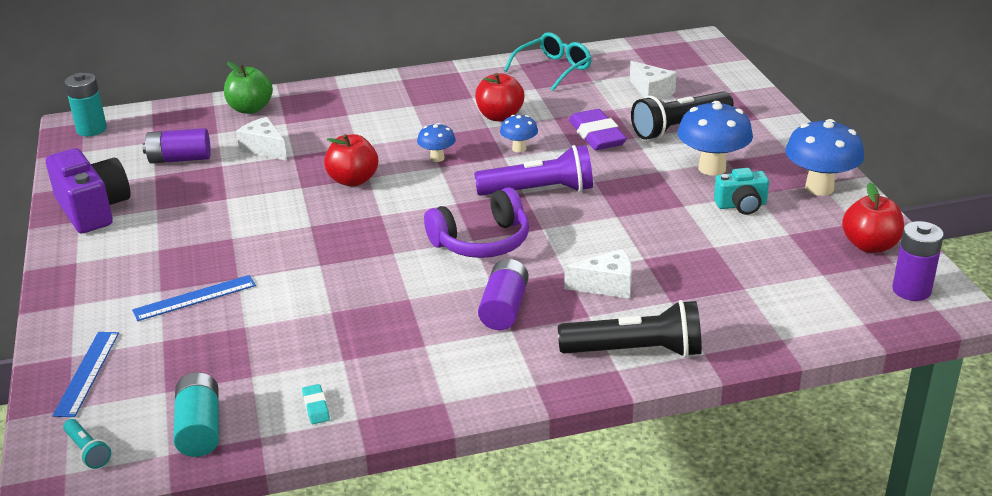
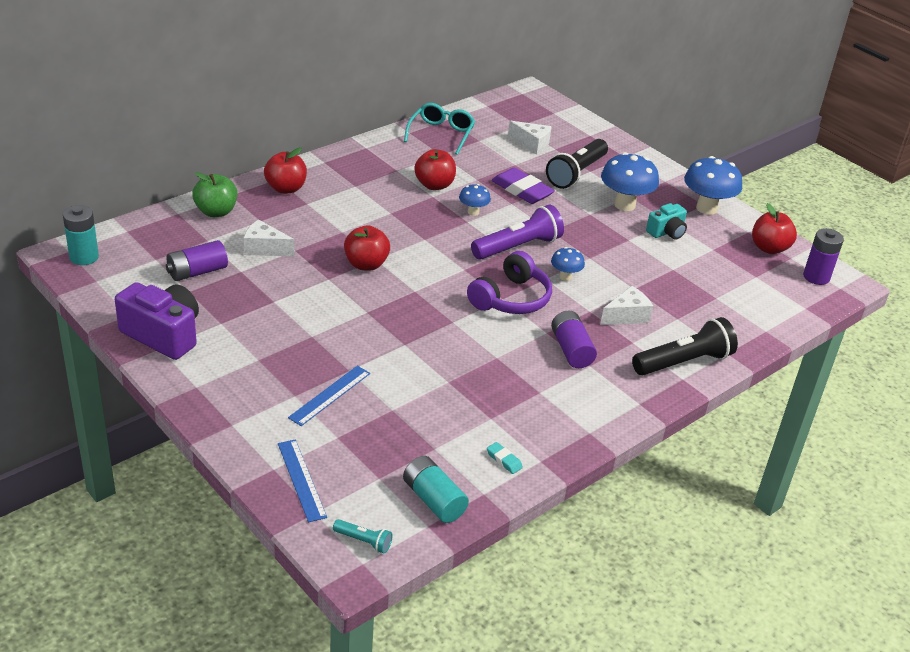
camera: 30 degrees left, 5 degrees up
(339, 98) = (286, 188): none -> red apple
(437, 158) = (416, 232): blue mushroom -> blue mushroom (565, 277)

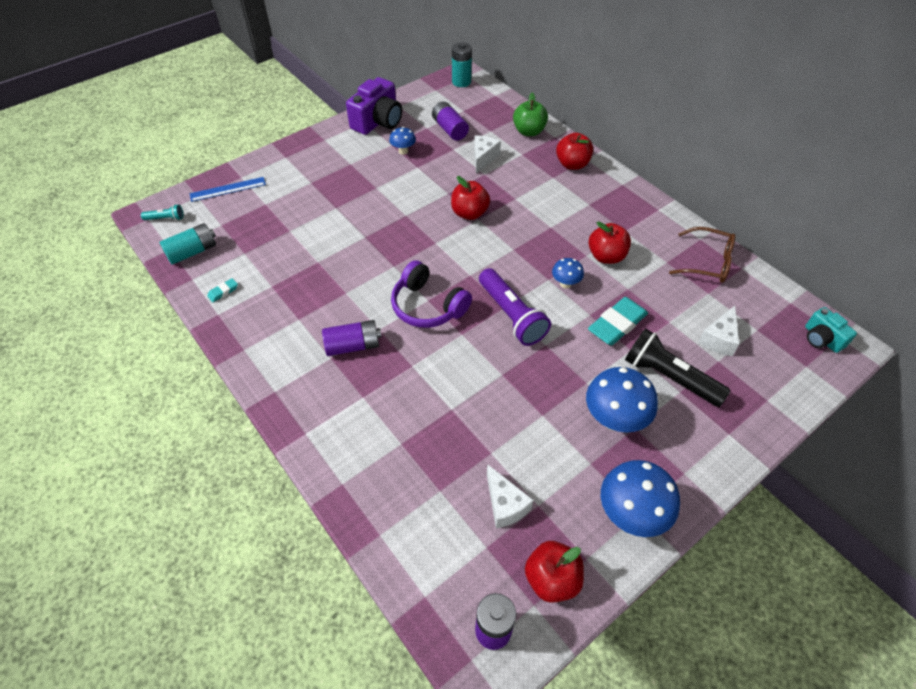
camera: 95 degrees right, 15 degrees up
(330, 395) = (309, 199): blue ruler -> none
(364, 541) = (166, 218): turquoise flashlight -> turquoise flashlight turned 120 degrees counterclockwise
(441, 134) = (708, 262): turquoise glasses -> brown glasses
(522, 190) = (617, 324): purple eraser -> turquoise eraser
(565, 277) = (465, 350): blue mushroom -> blue mushroom (403, 151)
(626, 316) = (404, 396): white cheese -> white cheese (505, 504)
(666, 232) = (565, 457): turquoise camera -> turquoise camera (821, 339)
(684, 362) = (329, 438): black flashlight -> none

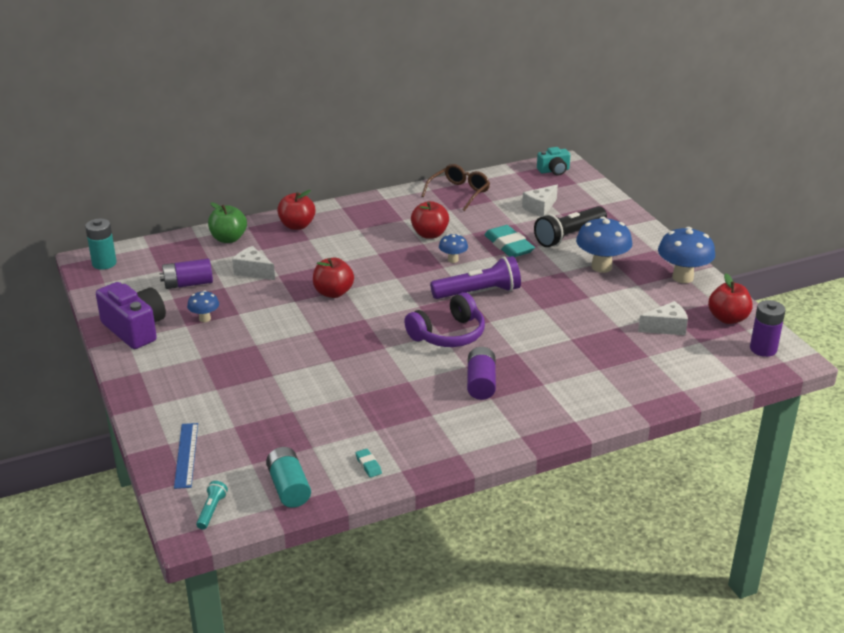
camera: 75 degrees left, 20 degrees down
(719, 339) = (540, 208): white cheese -> white cheese turned 90 degrees clockwise

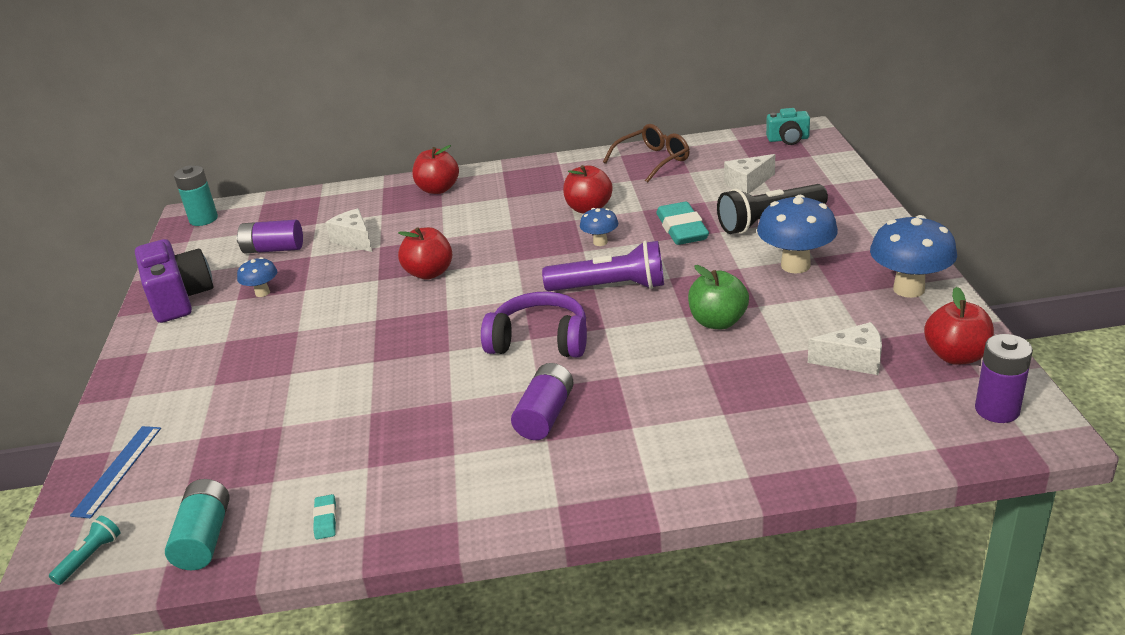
camera: 20 degrees right, 0 degrees up
(228, 239) = (352, 200): green apple -> green apple (718, 322)
(448, 334) = (539, 341): purple headphones -> purple headphones turned 150 degrees counterclockwise

